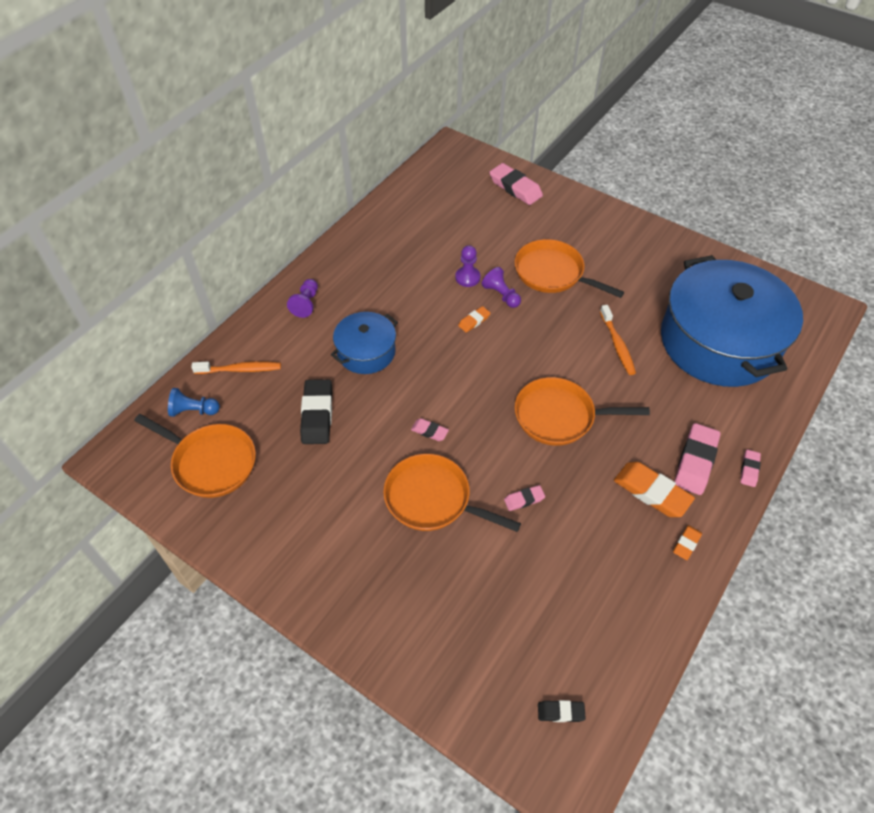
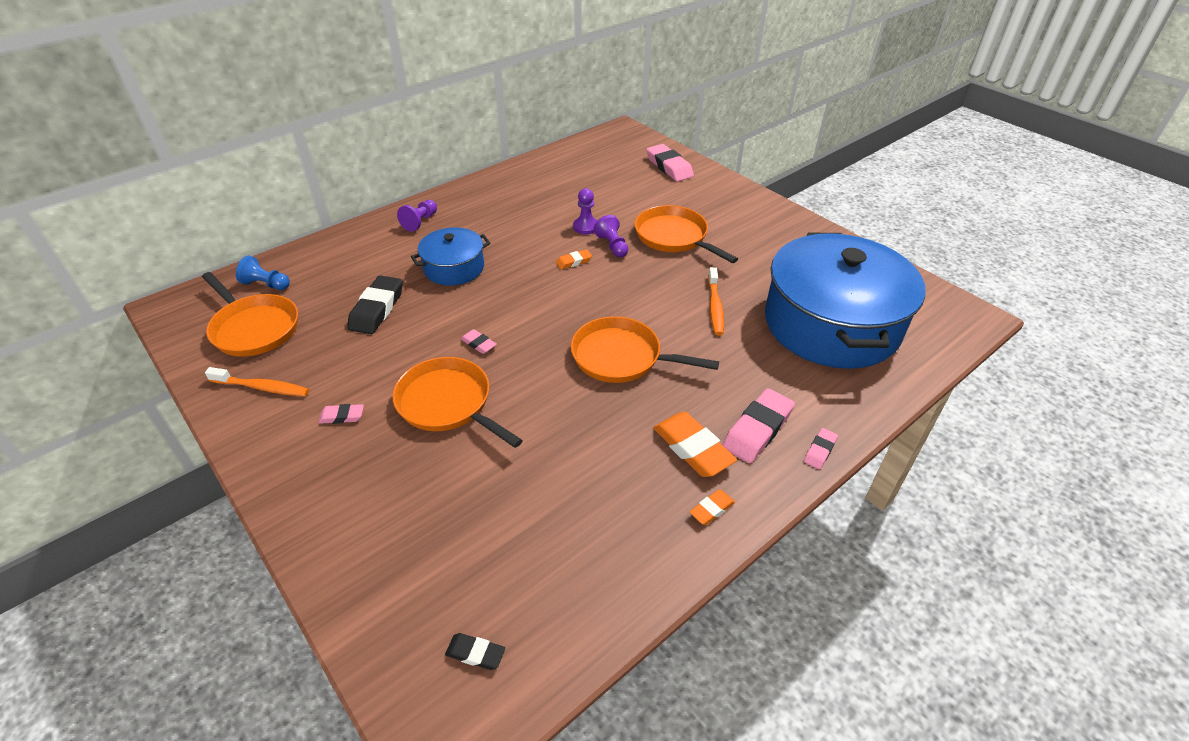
camera: 15 degrees right, 10 degrees down
(240, 369) = (329, 261): orange toothbrush -> orange toothbrush (262, 387)
(524, 499) = (545, 425): pink eraser -> pink eraser (342, 416)

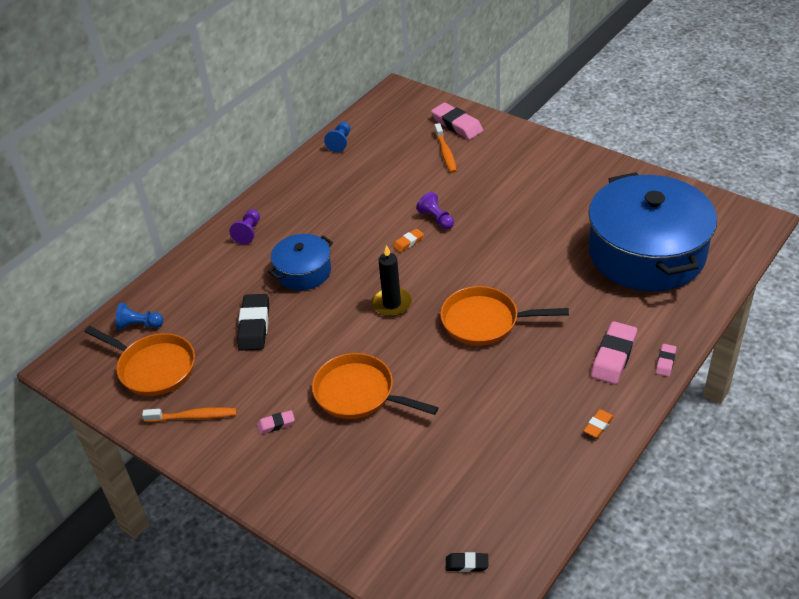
camera: 10 degrees left, 0 degrees up
(478, 344) = (359, 337): pink eraser -> none
(529, 317) = (392, 304): none -> black candle
(548, 162) = (340, 142): none -> blue pawn
(586, 227) = (404, 205): purple pawn -> none
(674, 237) = (488, 198): orange pan -> none
(692, 448) = (568, 383): orange eraser -> none
(715, 307) = (546, 258): orange toothbrush -> orange toothbrush (445, 153)

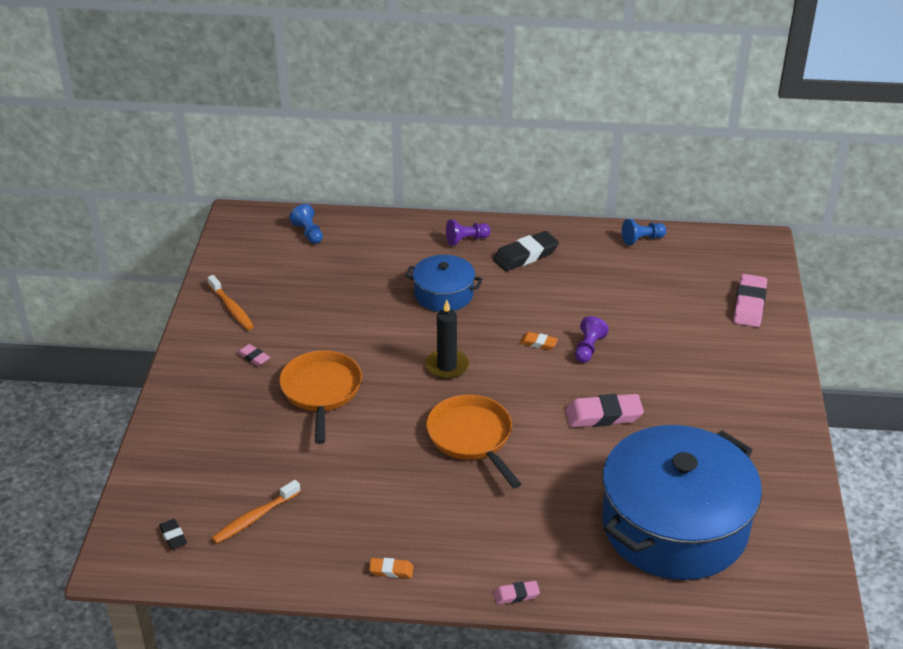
camera: 55 degrees right, 5 degrees down
(153, 368) = (268, 262): orange pan -> none
(254, 326) = (355, 295): black eraser -> black eraser (525, 255)
(445, 153) = (695, 315): orange toothbrush -> orange toothbrush (254, 518)
(613, 356) = (494, 550): pink eraser -> pink eraser (603, 415)

